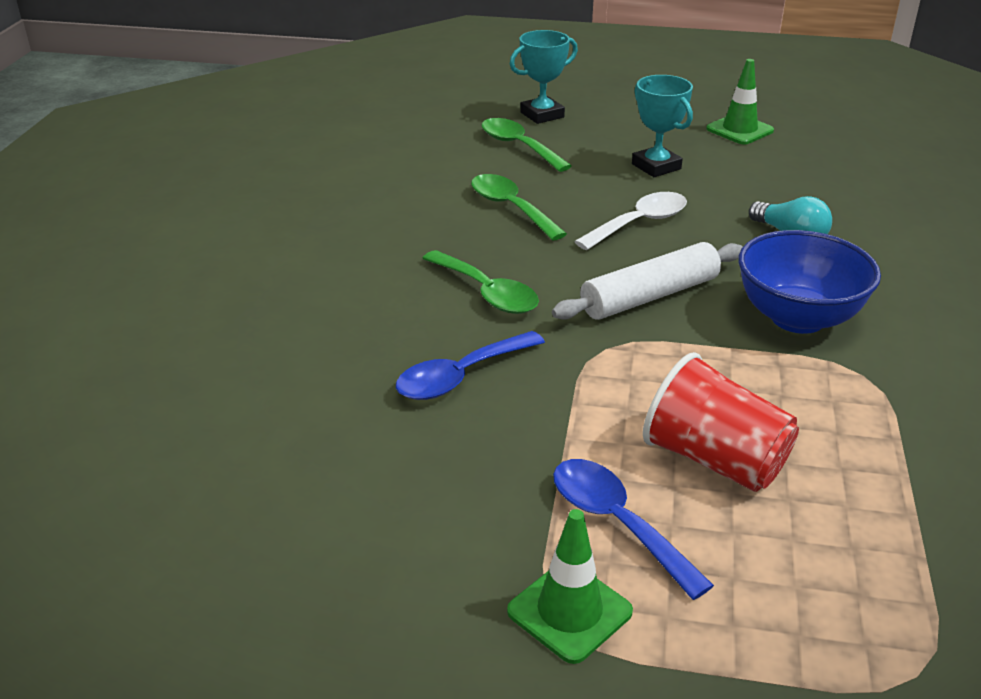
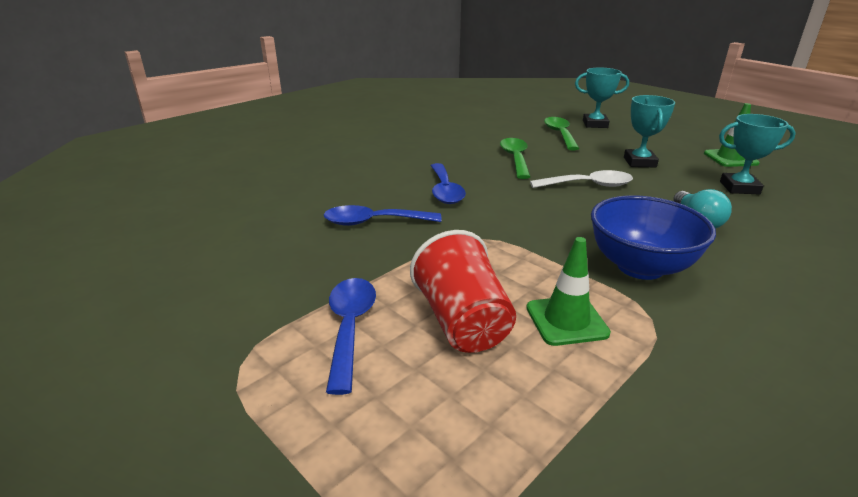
camera: 35 degrees right, 5 degrees down
(486, 293) = (445, 190): green spoon -> blue spoon
(569, 611) = (253, 360): green traffic cone -> green traffic cone (566, 320)
(650, 296) = (543, 221): white rolling pin -> none
(785, 173) = (739, 188): none -> turquoise trophy

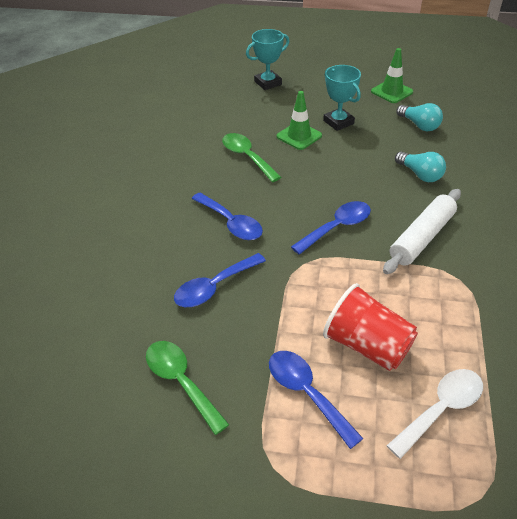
camera: 35 degrees left, 15 degrees up
(545, 226) = (337, 227): none -> blue spoon
(560, 134) = (253, 108): green spoon -> green spoon (181, 382)
(566, 320) = (420, 308): green traffic cone -> green traffic cone (299, 136)
(588, 185) = (326, 167): white spoon -> white spoon (441, 409)
(640, 267) = (422, 237): blue bowl -> white rolling pin
(739, 188) = (419, 125): turquoise trophy -> turquoise light bulb

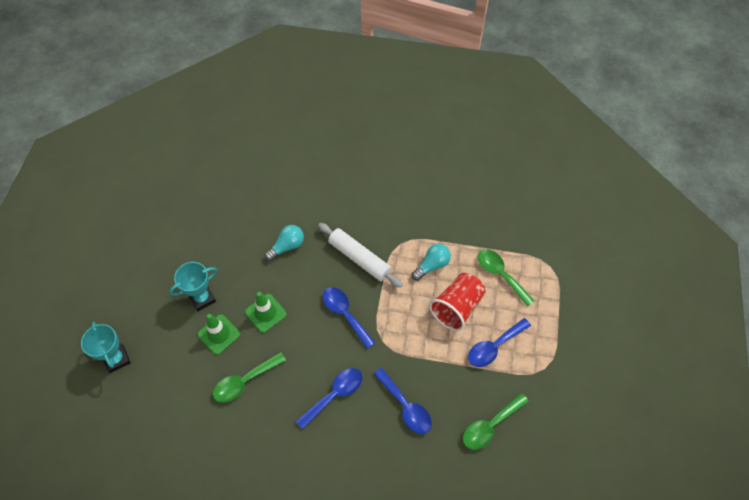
camera: 90 degrees left, 15 degrees up
(391, 92) = (160, 247): green traffic cone -> green traffic cone (265, 313)
(419, 125) = (219, 235): turquoise light bulb -> turquoise light bulb (432, 265)
(441, 409) = (500, 274): white spoon -> green spoon

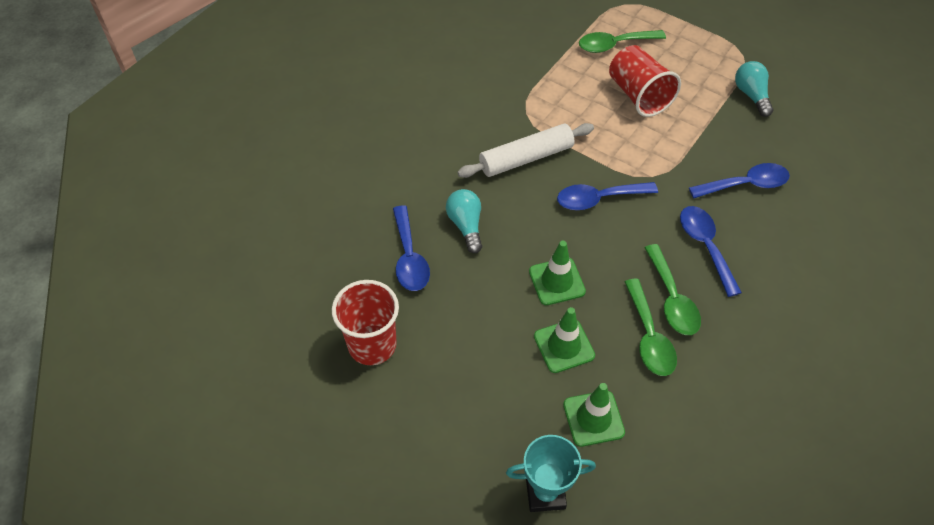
camera: 65 degrees left, 5 degrees down
(173, 368) = (593, 418): none -> green traffic cone
(181, 234) = (372, 345): none -> red cup
(202, 298) = (496, 349): turquoise trophy -> none
(432, 265) = (572, 96): turquoise light bulb -> turquoise light bulb (751, 95)
(490, 425) = (794, 122): green spoon -> green spoon (672, 299)
(494, 347) = (701, 83): blue spoon -> blue spoon (409, 257)

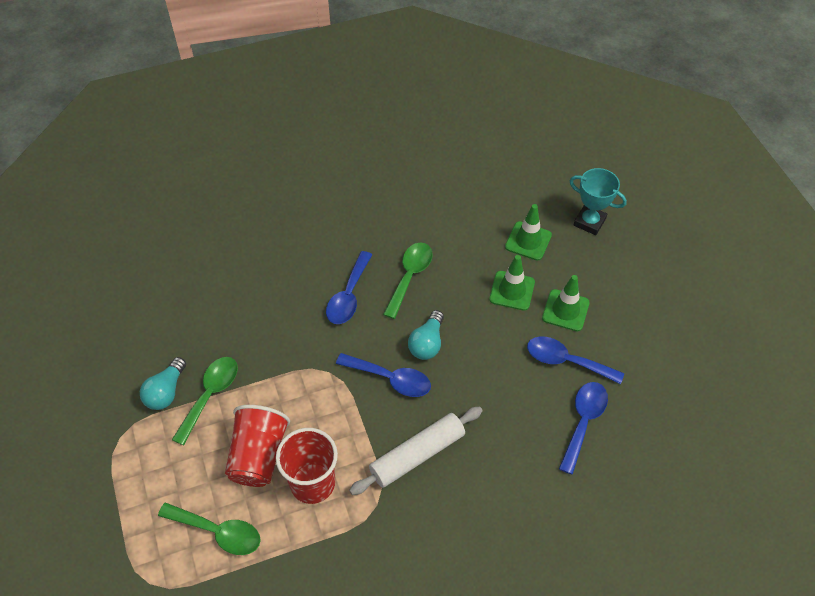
camera: 145 degrees left, 0 degrees up
(372, 345) = (652, 369): red cup -> red cup (312, 483)
(466, 226) = (517, 422): turquoise light bulb -> turquoise light bulb (427, 343)
(526, 158) = (417, 455): white rolling pin -> white rolling pin turned 45 degrees counterclockwise
(557, 281) = (480, 335): green traffic cone -> green traffic cone (565, 310)
(649, 337) = (449, 264): green spoon -> green spoon (210, 395)
(745, 184) = (267, 321): blue spoon -> blue spoon (566, 361)

